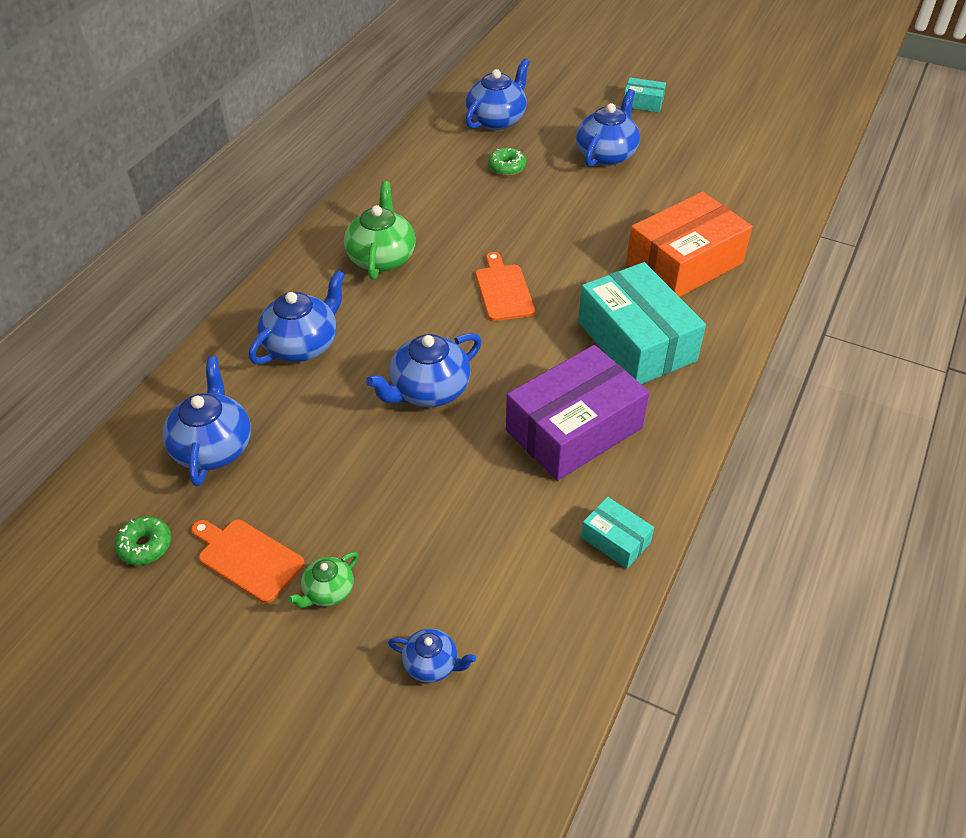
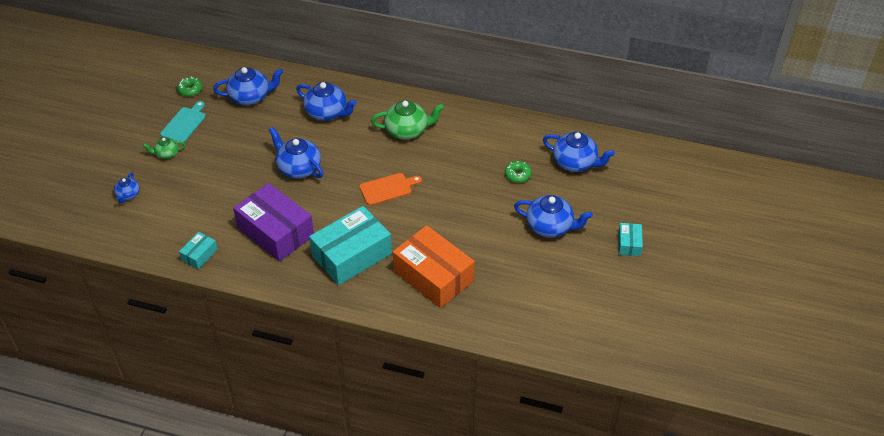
camera: 80 degrees right, 0 degrees up
(247, 558) = (184, 124): orange cutting board -> turquoise cutting board
(328, 591) = (166, 154): green teapot -> green teapot turned 45 degrees counterclockwise

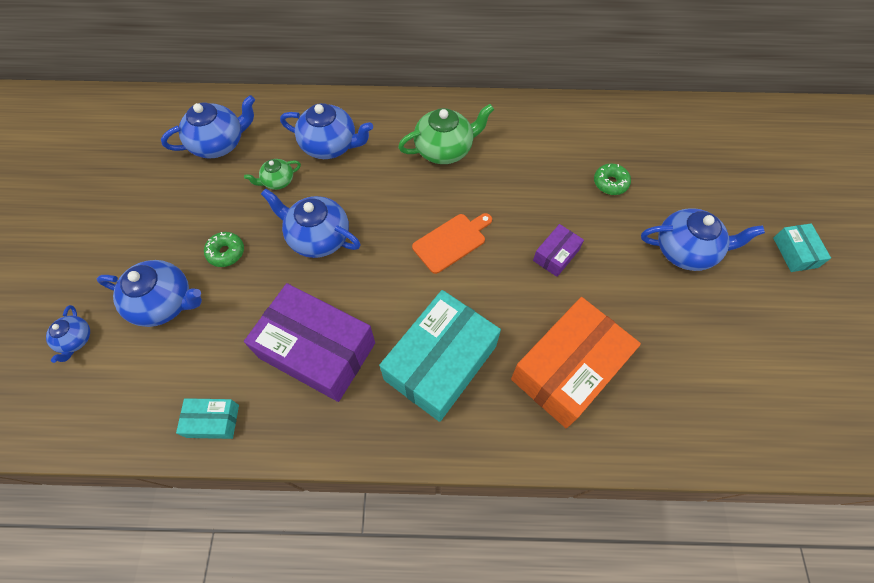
camera: 15 degrees left, 15 degrees up
(166, 154) = (120, 256): green teapot -> green teapot (278, 181)
(184, 124) = (136, 203): turquoise cutting board -> none
(190, 90) = (132, 150): green donut -> green donut (226, 252)
(199, 255) = (213, 421): turquoise box -> turquoise box turned 75 degrees clockwise
(433, 276) = (568, 369): orange box -> orange box turned 75 degrees counterclockwise
(456, 211) = (556, 255): none -> purple box
(575, 163) = (672, 150): blue teapot -> blue teapot (164, 303)

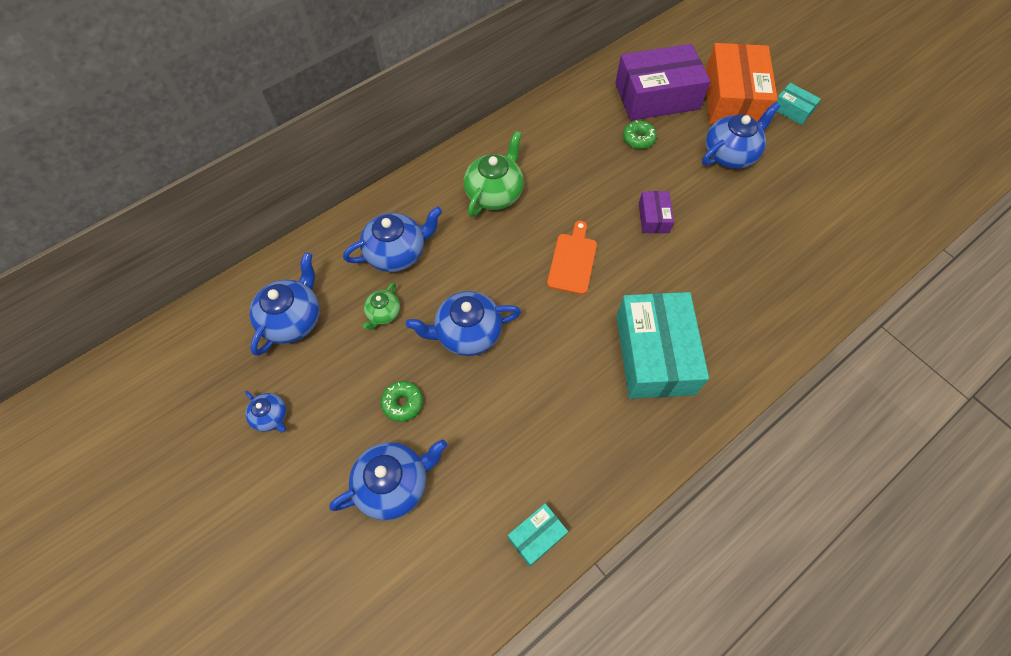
camera: 40 degrees left, 0 degrees up
(76, 340) = (347, 578): blue teapot -> blue teapot (271, 417)
(317, 350) = (559, 418): purple box -> purple box (656, 96)
(568, 369) = (738, 291): orange box -> orange box (732, 99)

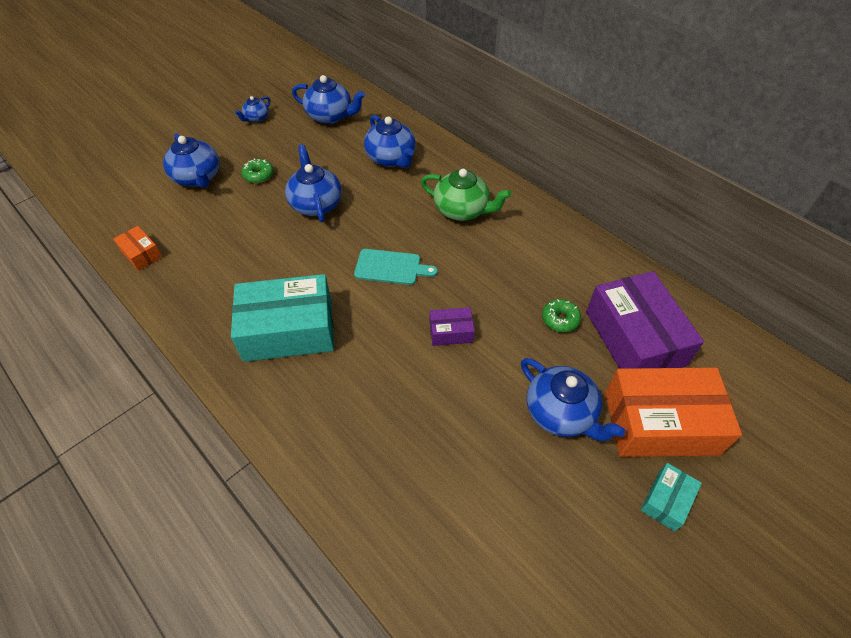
camera: 85 degrees right, 10 degrees down
(383, 313) = (335, 157): green teapot -> none
(537, 536) = (141, 254): turquoise box -> orange box
(572, 261) = (391, 267): orange cutting board -> turquoise cutting board

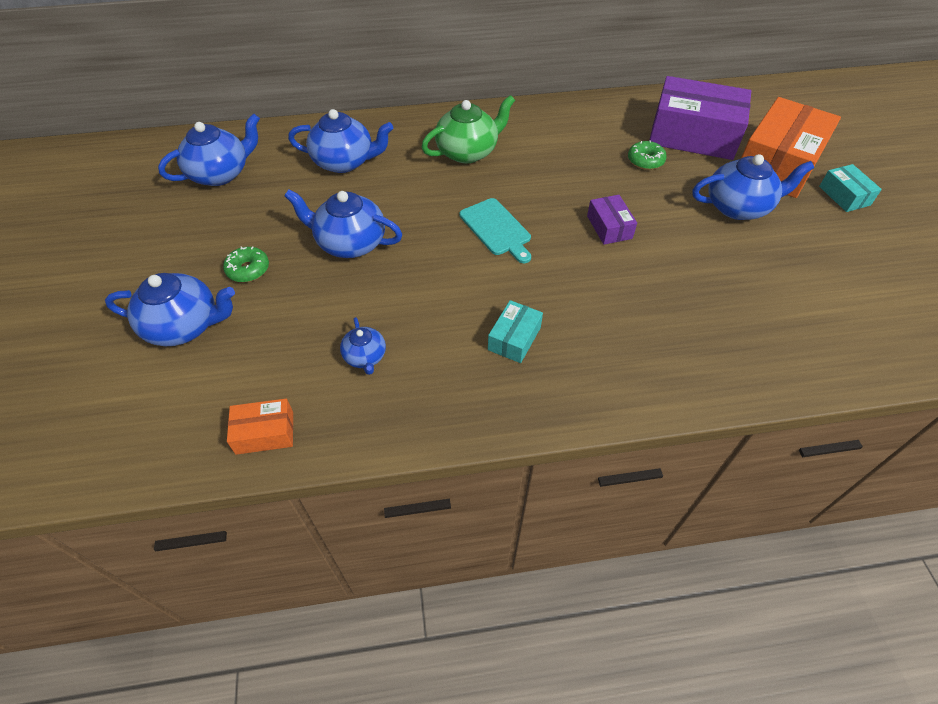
camera: 55 degrees left, 0 degrees up
(256, 118) = (141, 231): blue teapot -> blue teapot (365, 357)
(288, 330) = (514, 338): turquoise box -> turquoise box, size x0.46
(391, 267) = (496, 229): turquoise cutting board -> turquoise cutting board turned 105 degrees clockwise
(451, 332) = (609, 227): purple box -> purple box turned 45 degrees counterclockwise

